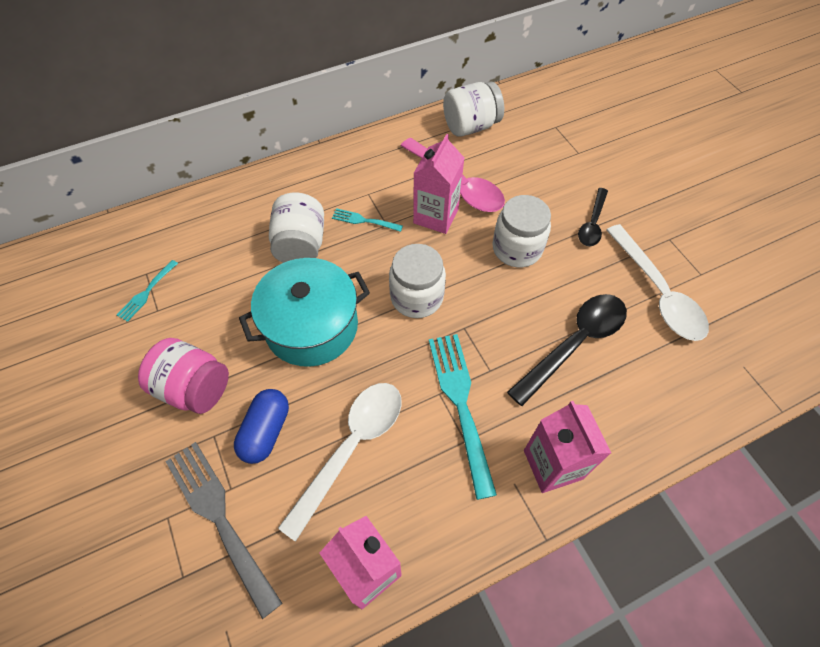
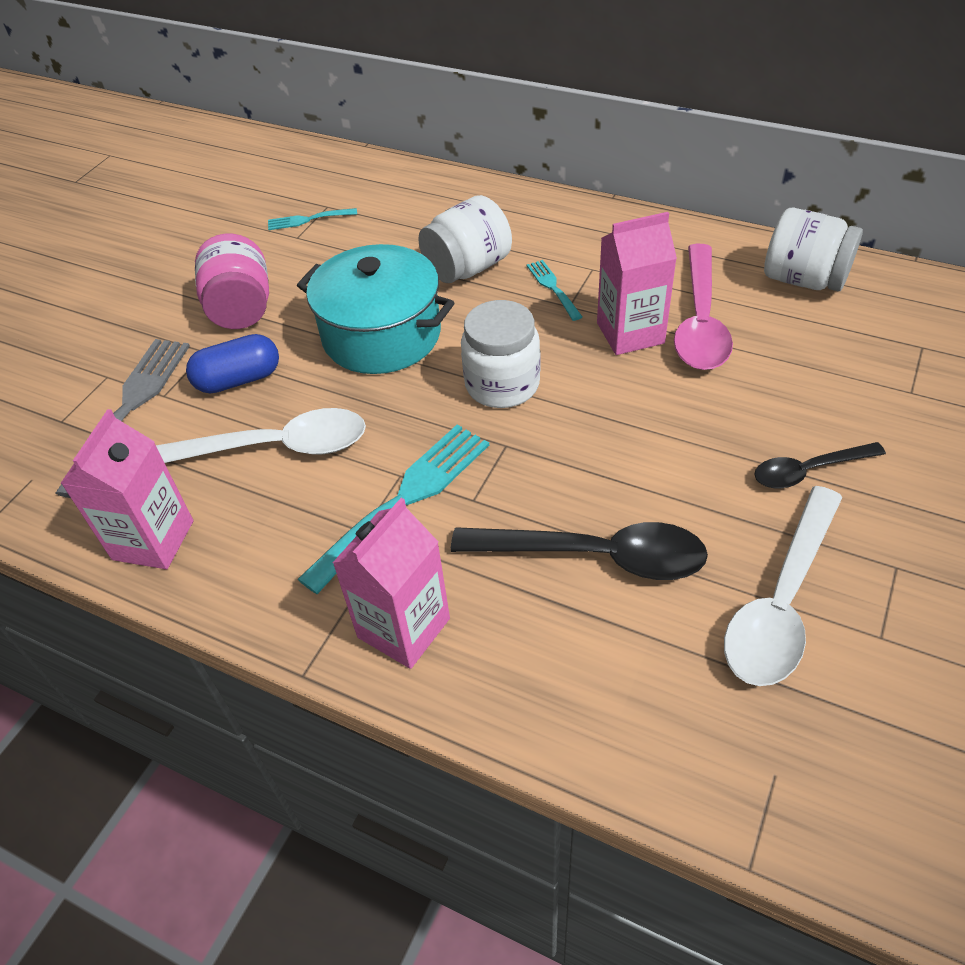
camera: 55 degrees right, 10 degrees down
(517, 249) = (672, 424): white jar -> none

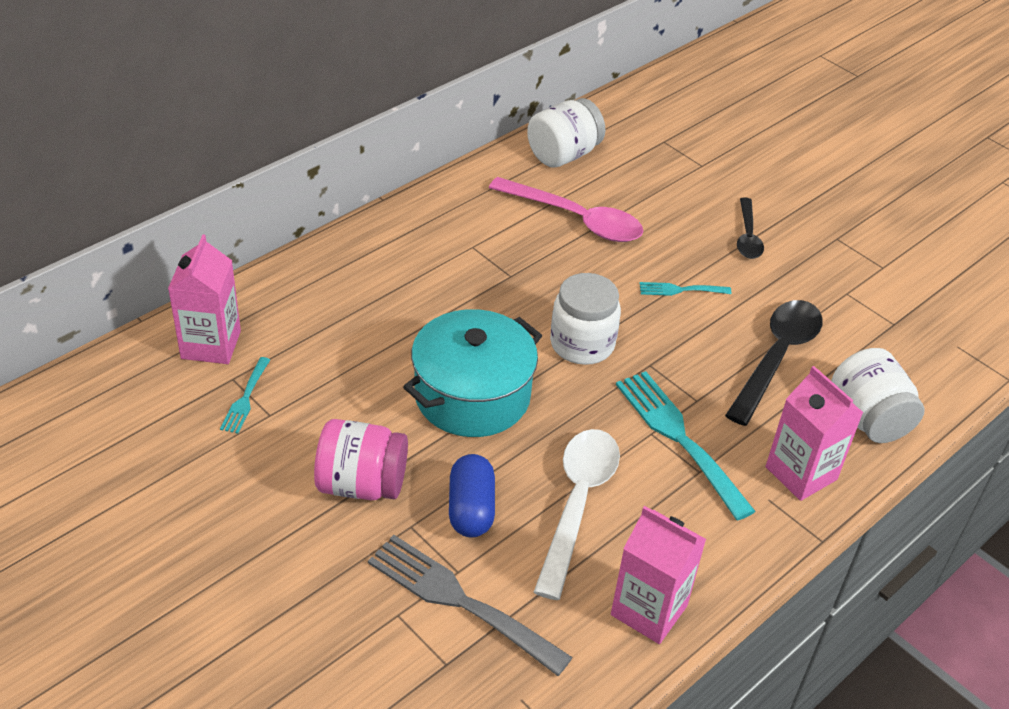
camera: 75 degrees left, 5 degrees down
(468, 268) = (416, 314): white jar -> white jar (868, 418)
(553, 288) = (481, 276): turquoise fork -> turquoise fork (681, 290)
(630, 333) = (565, 257): pink carton -> pink carton (211, 345)
(781, 602) = (845, 293): white spoon -> none

